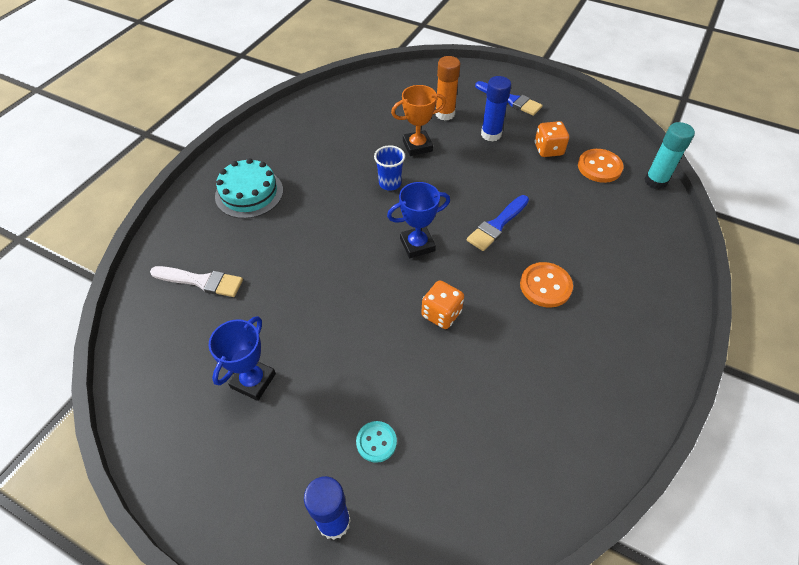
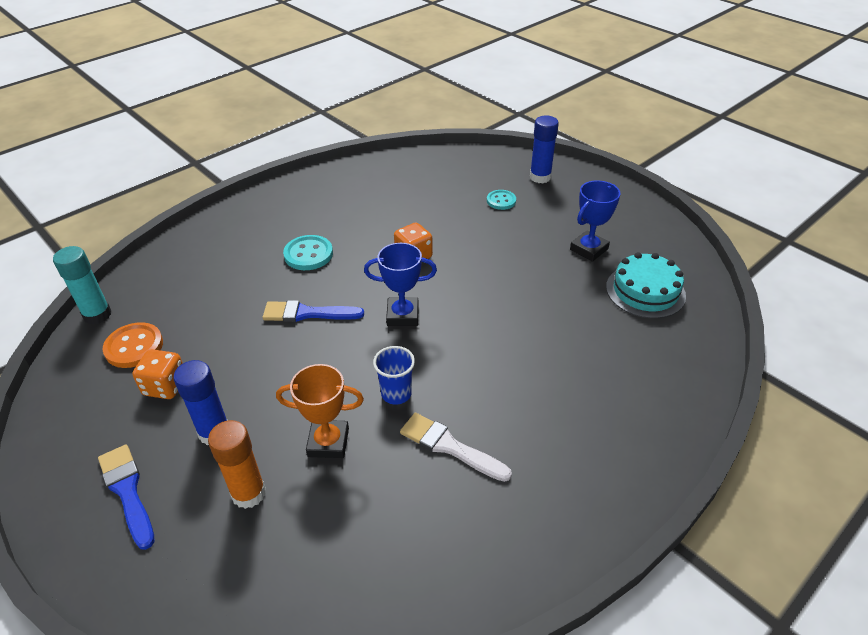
camera: 160 degrees left, 10 degrees down
(201, 281) = (642, 335): white brush -> white brush (449, 446)
(249, 193) = (586, 430): turquoise cake -> turquoise cake (645, 291)
(497, 225) = (307, 313): blue brush -> blue brush turned 150 degrees counterclockwise
(545, 286) = (308, 254): orange button -> turquoise button

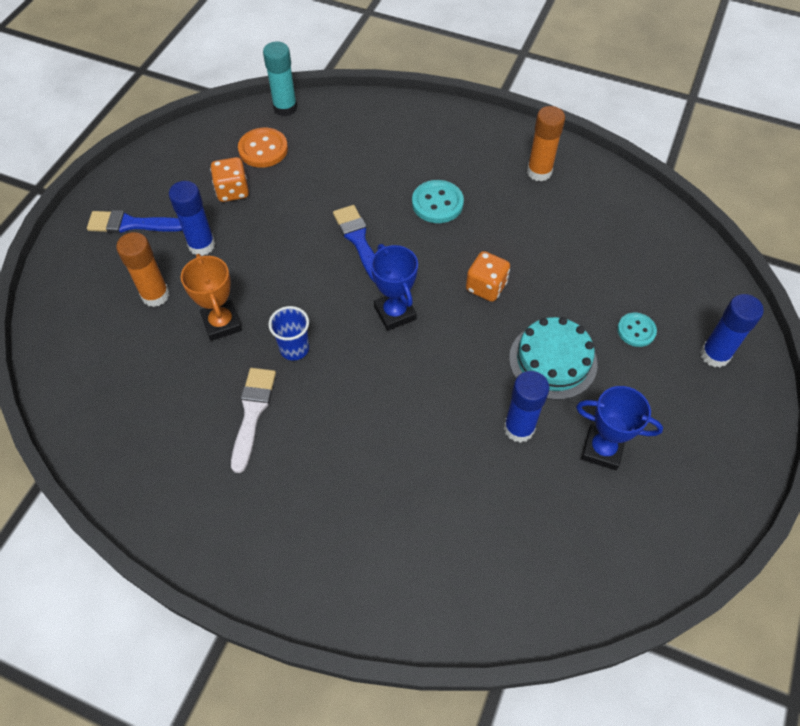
camera: 65 degrees right, 15 degrees up
(127, 491) = (132, 224): blue brush -> blue brush turned 120 degrees counterclockwise
(326, 193) = (539, 172): none -> orange glue stick
(552, 282) = (519, 428): none -> blue glue stick
(645, 291) = (560, 530): turquoise cake -> turquoise cake (553, 361)

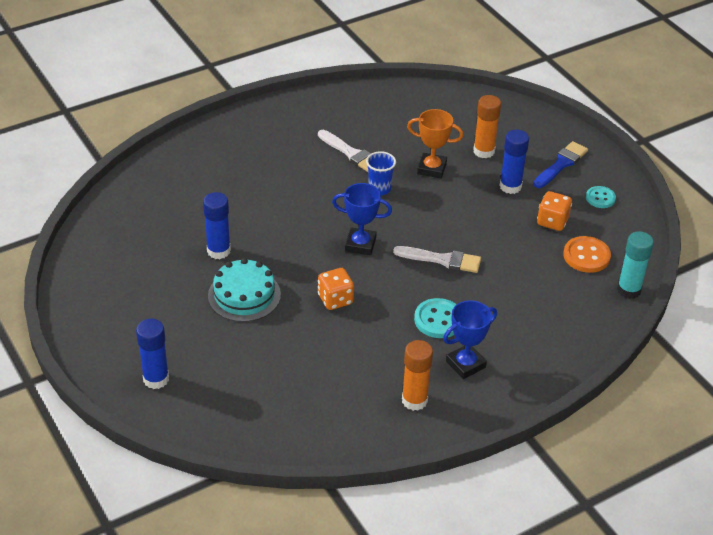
camera: 125 degrees right, 15 degrees down
(358, 240) = (442, 260): blue brush -> white brush
(602, 449) = (164, 277): blue trophy -> blue trophy (465, 364)
(636, 330) = (218, 352): turquoise button -> turquoise button (600, 198)

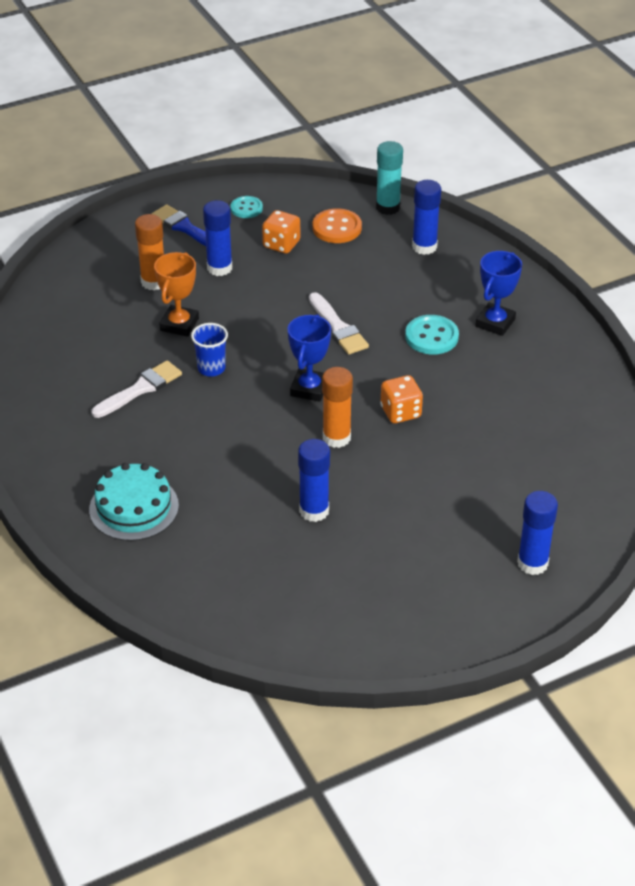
camera: 85 degrees left, 0 degrees up
(244, 295) = (393, 488): turquoise cake -> turquoise cake (134, 507)
(414, 400) = (547, 361): orange glue stick -> orange glue stick (336, 438)
(442, 260) = (338, 327): white brush -> white brush turned 135 degrees clockwise
(465, 364) = (495, 323): blue trophy -> blue trophy turned 60 degrees clockwise
(572, 316) = (424, 247): none -> blue glue stick

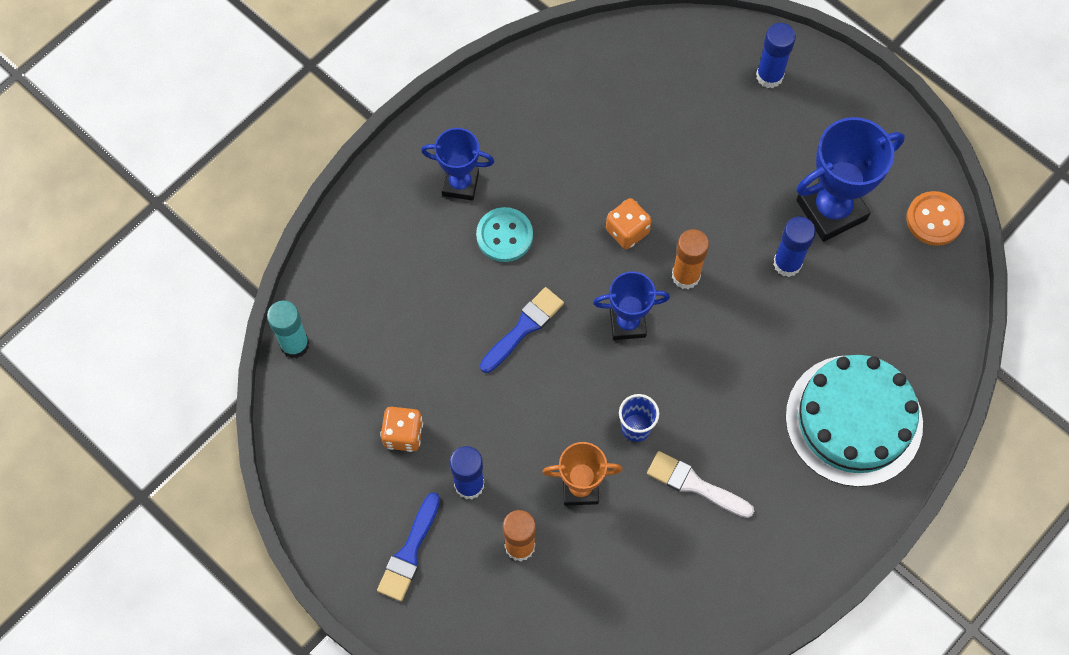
camera: 110 degrees left, 25 degrees up
(134, 507) = (853, 420): turquoise cake -> turquoise cake, size x1.54
(246, 208) = (347, 498): turquoise button -> none
(337, 228) = (352, 386): orange button -> orange button (934, 219)
(338, 327) = (524, 327): white brush -> blue brush
(356, 562) = (831, 210): none -> blue trophy
(424, 247) = (356, 285): blue glue stick -> none

